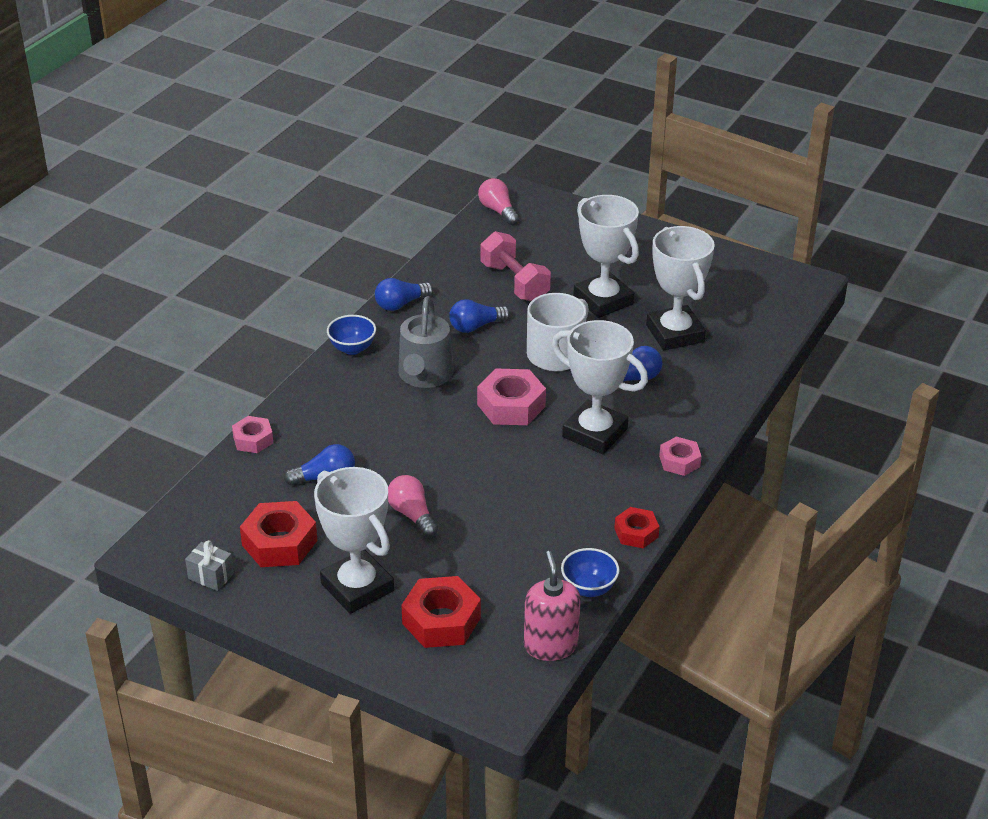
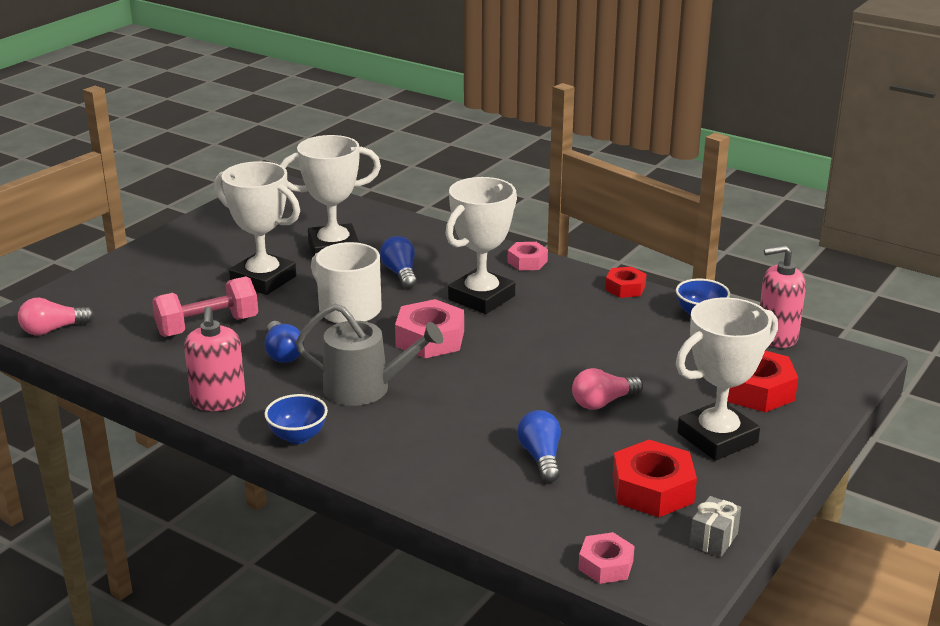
camera: 85 degrees left, 10 degrees down
(253, 440) = (465, 512): pink nut -> pink nut (606, 565)
(401, 304) = (218, 400): blue light bulb -> pink soap dispenser
(603, 300) = (263, 280): white trophy -> white trophy turned 60 degrees clockwise

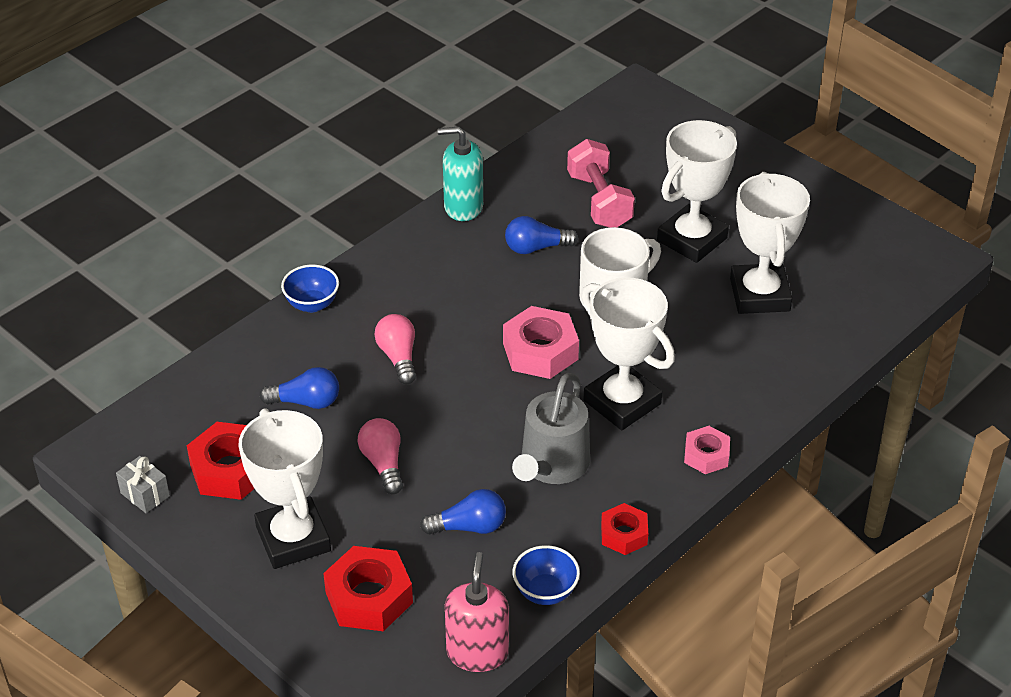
camera: 100 degrees right, 15 degrees up
(53, 330) = (613, 109): pink light bulb -> pink light bulb (398, 357)
(218, 400) = (463, 207): pink soap dispenser -> turquoise soap dispenser
(298, 436) = (391, 251): blue bowl -> blue bowl (312, 304)
(365, 388) = (458, 298): grey watering can -> grey watering can (552, 465)
(400, 273) = (691, 343): blue light bulb -> blue light bulb (469, 527)
(606, 565) = (143, 416): pink nut -> none

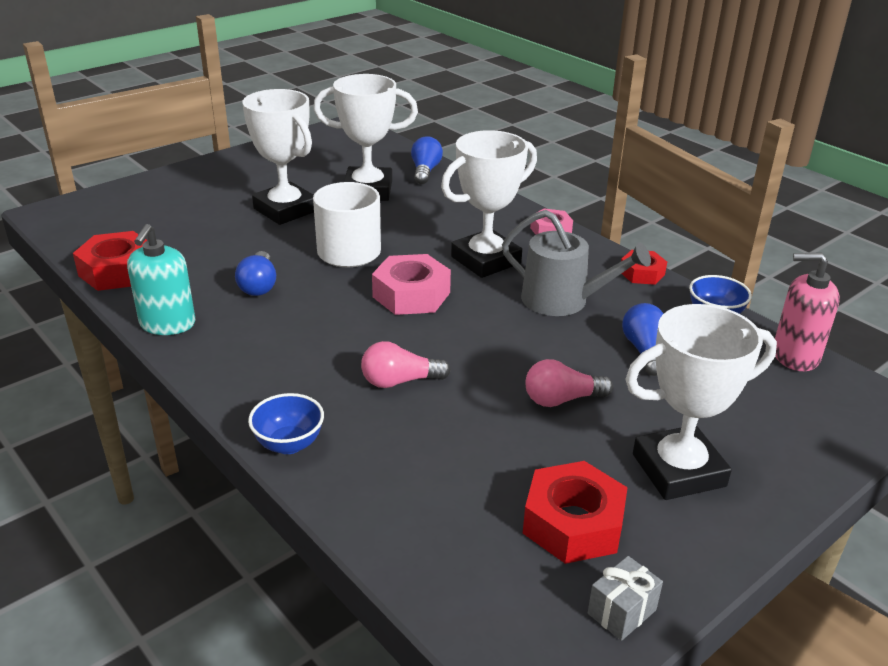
camera: 85 degrees left, 10 degrees down
(306, 402) = (461, 454): blue light bulb -> blue light bulb (425, 171)
(369, 597) = (748, 417): red nut -> red nut (118, 271)
(599, 201) = (206, 247): pink dumbbell -> none

